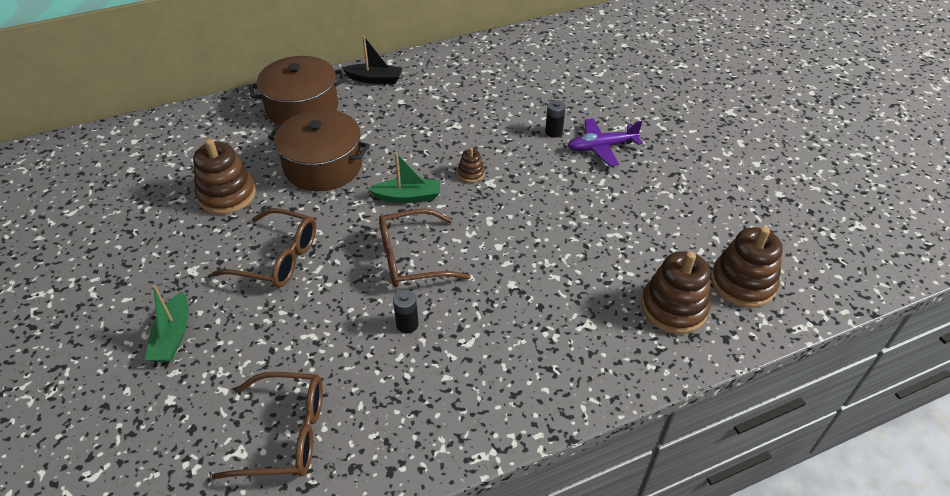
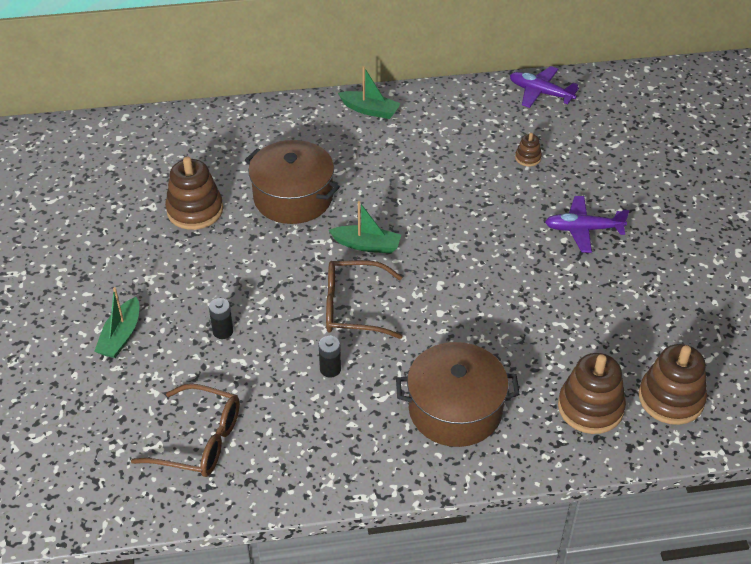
camera: 15 degrees right, 0 degrees up
(276, 258) = (227, 282): brown glasses -> none
(302, 108) = (288, 130): brown pot -> brown pot (455, 409)
(375, 79) = (370, 110): black boat -> green boat
(471, 174) = (437, 233): brown stacking toy -> brown stacking toy (528, 158)
(521, 43) = (540, 93): none -> purple plane
(553, 132) = (538, 203): black battery -> black battery (223, 331)

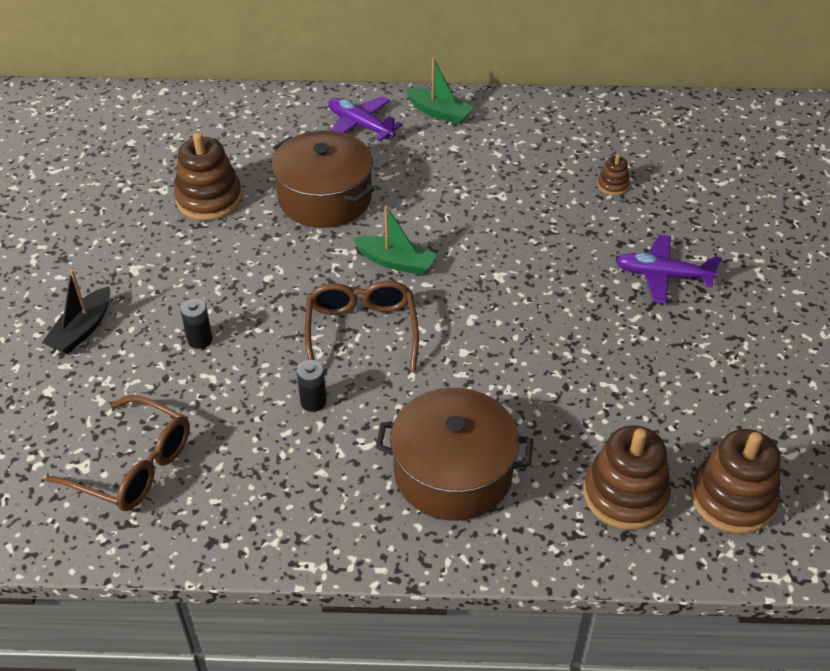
camera: 10 degrees right, 0 degrees up
(121, 336) = (82, 330): green boat -> black boat
(354, 308) = (361, 333): brown glasses -> brown glasses turned 75 degrees clockwise
(540, 93) = (644, 114): purple plane -> purple plane (360, 125)

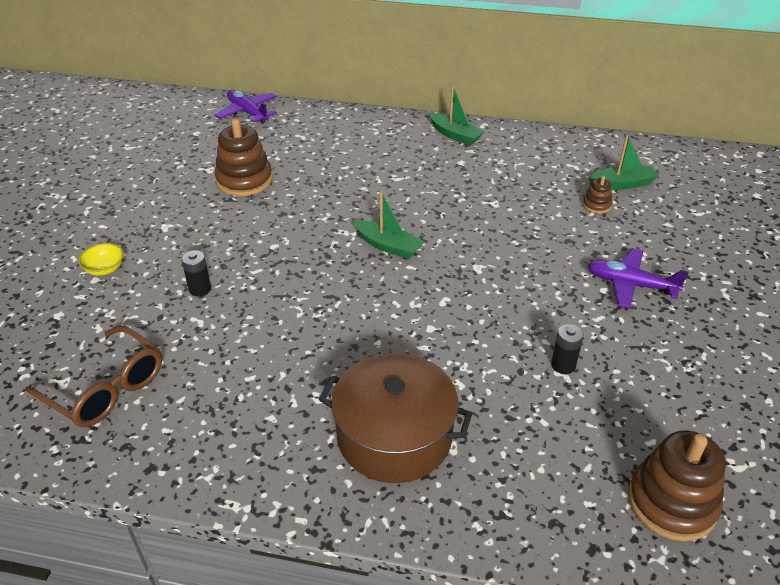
camera: 10 degrees right, 5 degrees down
(82, 330) = (105, 269): black boat -> yellow bowl
(313, 402) = (282, 354): black battery -> black battery (563, 365)
(325, 198) = (341, 189): brown pot -> none
(360, 125) = (386, 138): purple plane -> purple plane (247, 112)
(361, 333) = (342, 300): brown glasses -> none
(625, 495) = (560, 482): brown stacking toy -> none
(636, 156) = (622, 184): none -> green boat

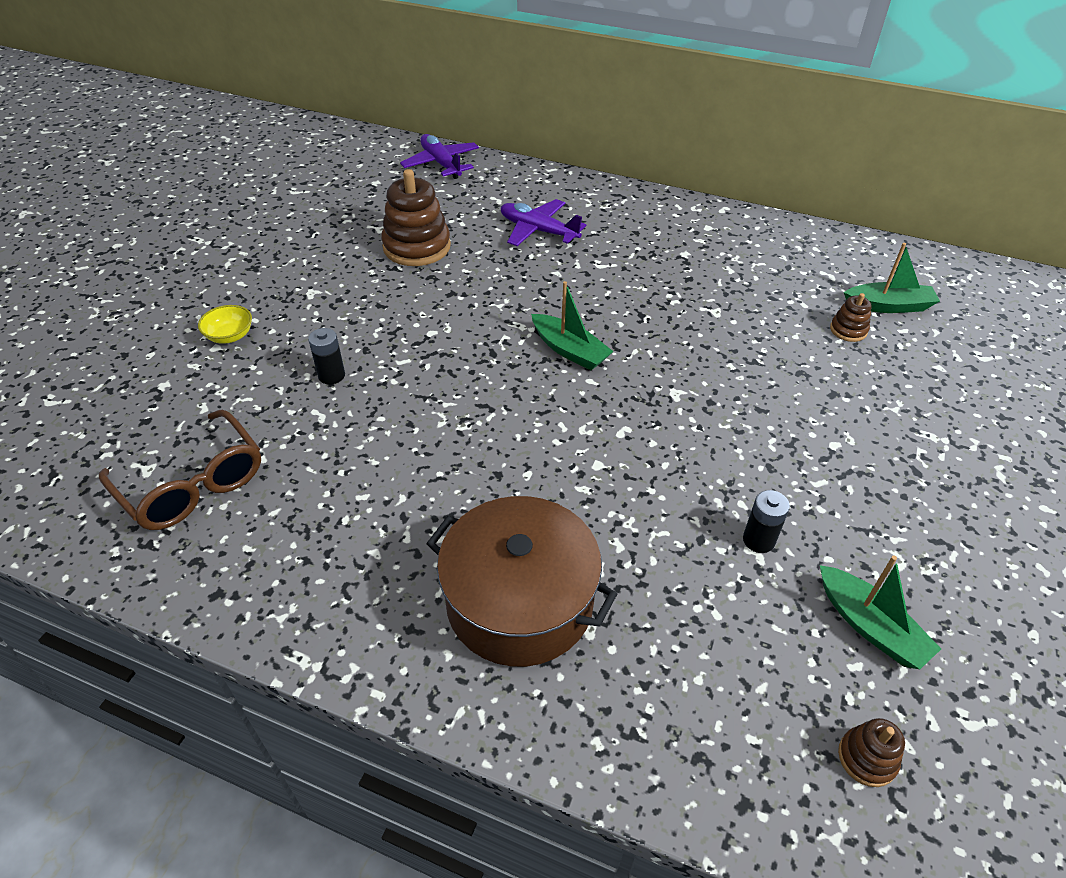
camera: 10 degrees right, 5 degrees up
(455, 135) = (685, 218): green boat -> green boat (870, 626)
(630, 284) = (872, 443): purple plane -> purple plane (538, 231)
(671, 502) = (867, 758): brown stacking toy -> brown stacking toy, size x0.48

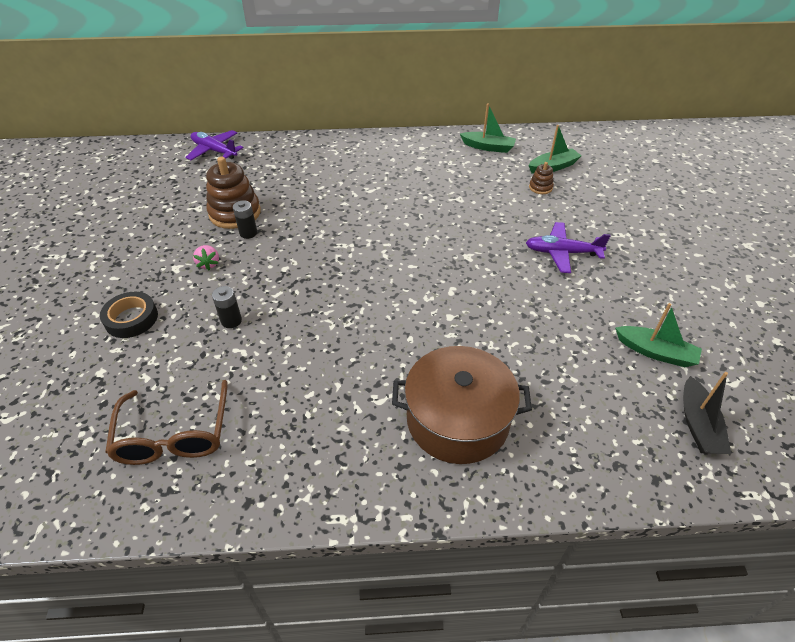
camera: 25 degrees left, 0 degrees up
(192, 483) = (174, 434): brown glasses -> brown glasses turned 60 degrees clockwise
(230, 336) = (131, 319): yellow bowl -> black tape
(349, 299) = (208, 264): none -> pink strawberry
(538, 231) = (314, 179): purple plane -> purple plane (562, 253)
(569, 350) = (385, 251): green boat -> green boat (488, 147)
(758, 540) = (569, 327): black battery -> black battery (248, 233)
(867, 758) = (698, 425): brown stacking toy -> black boat

